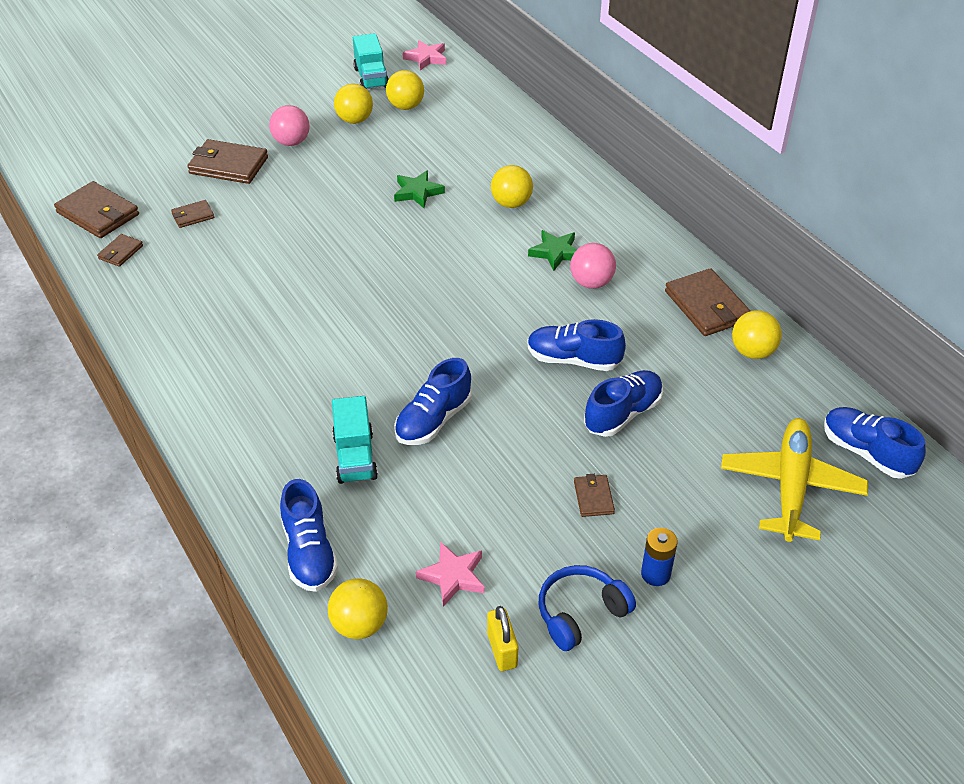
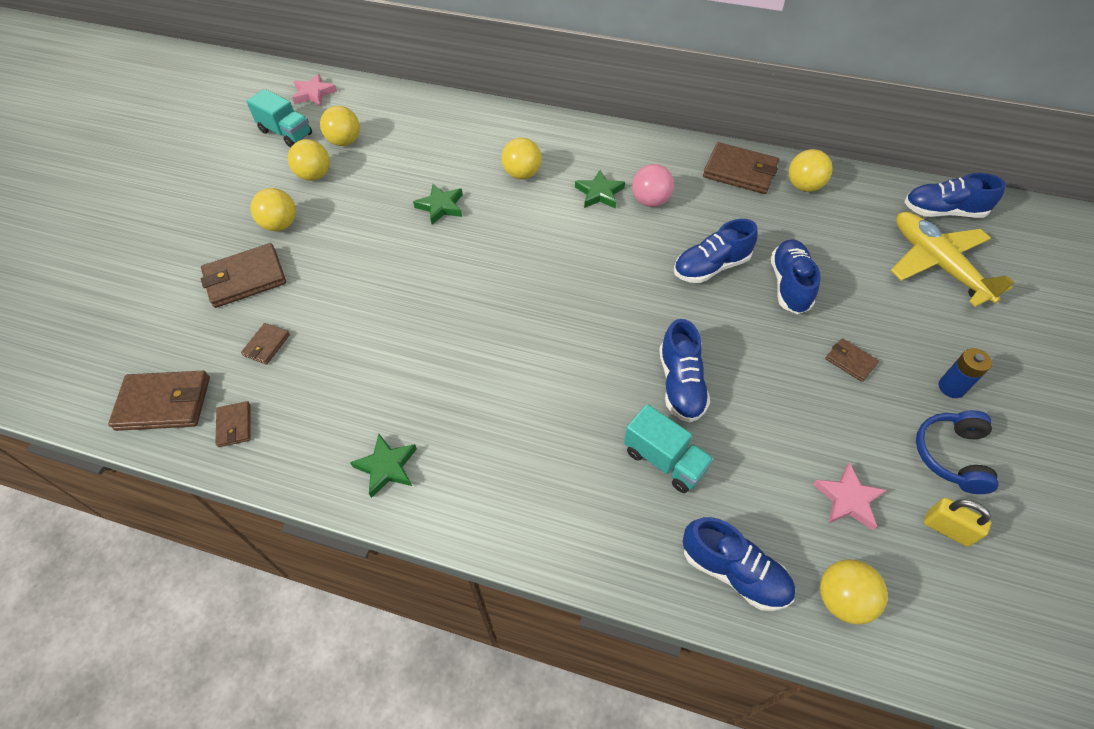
camera: 40 degrees left, 10 degrees up
(176, 335) = (386, 467): none -> green star
(291, 142) = (280, 225): pink ball -> yellow ball

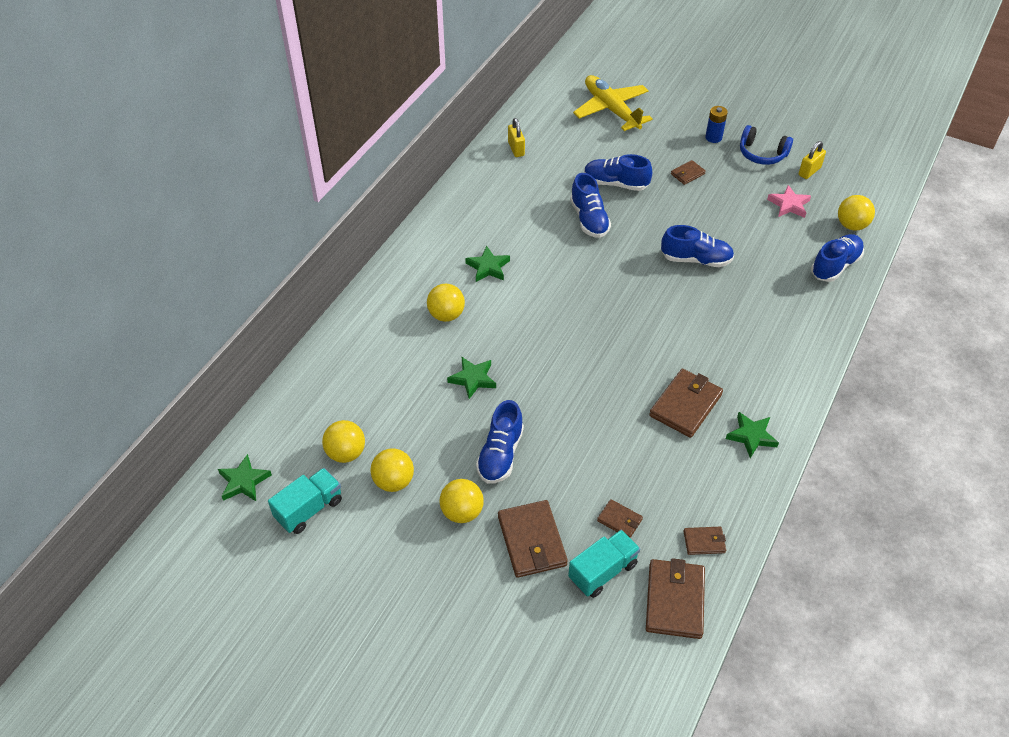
camera: 80 degrees left, 5 degrees down
(314, 93) = (244, 481): pink star -> green star
(650, 201) = (507, 238): pink ball -> none
(664, 460) = (756, 280): turquoise truck -> turquoise truck (602, 571)
(740, 172) = (488, 178): brown wallet -> brown wallet (685, 405)
(804, 186) = (516, 149): yellow ball -> yellow padlock
(937, 264) = (611, 110): yellow plane -> yellow plane turned 75 degrees clockwise
(943, 211) = (562, 91): blue shoe -> blue shoe (500, 454)

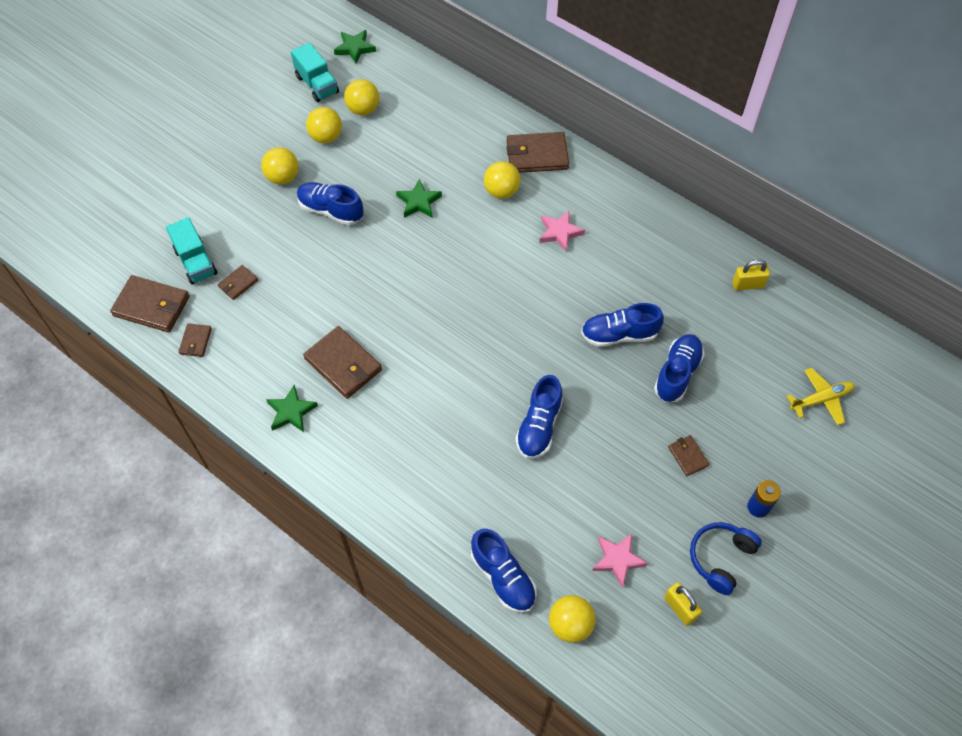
camera: 100 degrees right, 10 degrees up
(488, 267) = (560, 232): green star -> pink star
(531, 541) = (240, 219): brown wallet -> brown wallet (537, 155)
(611, 110) = (820, 399): yellow plane -> yellow plane, size x0.60

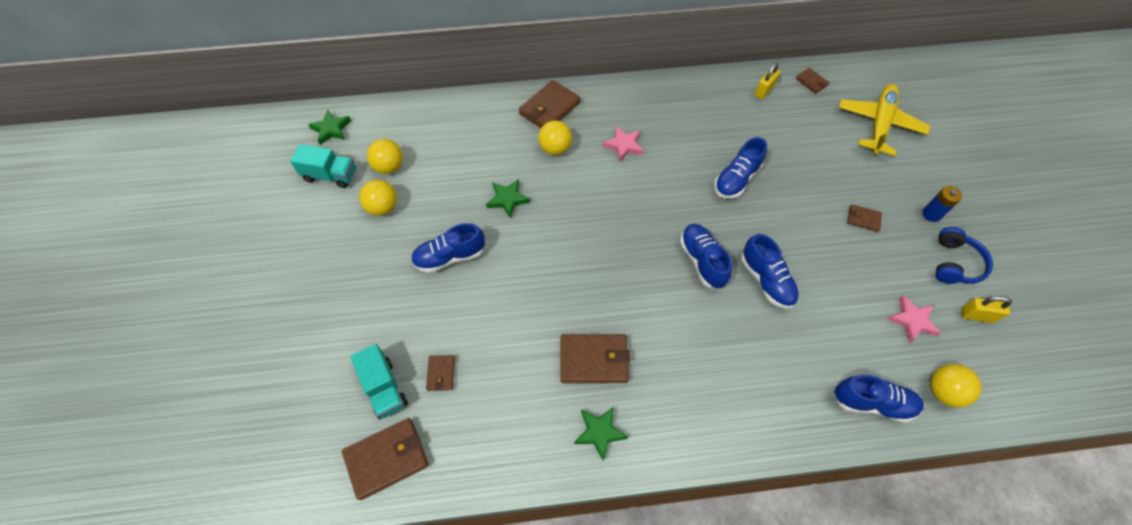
camera: 45 degrees left, 0 degrees up
(195, 341) = (459, 451): brown wallet -> brown wallet (811, 82)
(196, 262) = (384, 388): turquoise truck -> turquoise truck turned 45 degrees clockwise
(283, 177) = (382, 263): yellow ball -> none
(677, 373) = (795, 175): blue shoe -> blue shoe (702, 261)
(720, 558) = (954, 263): blue headphones -> blue headphones turned 150 degrees counterclockwise
(820, 399) = (879, 124): yellow plane -> yellow plane, size x1.67

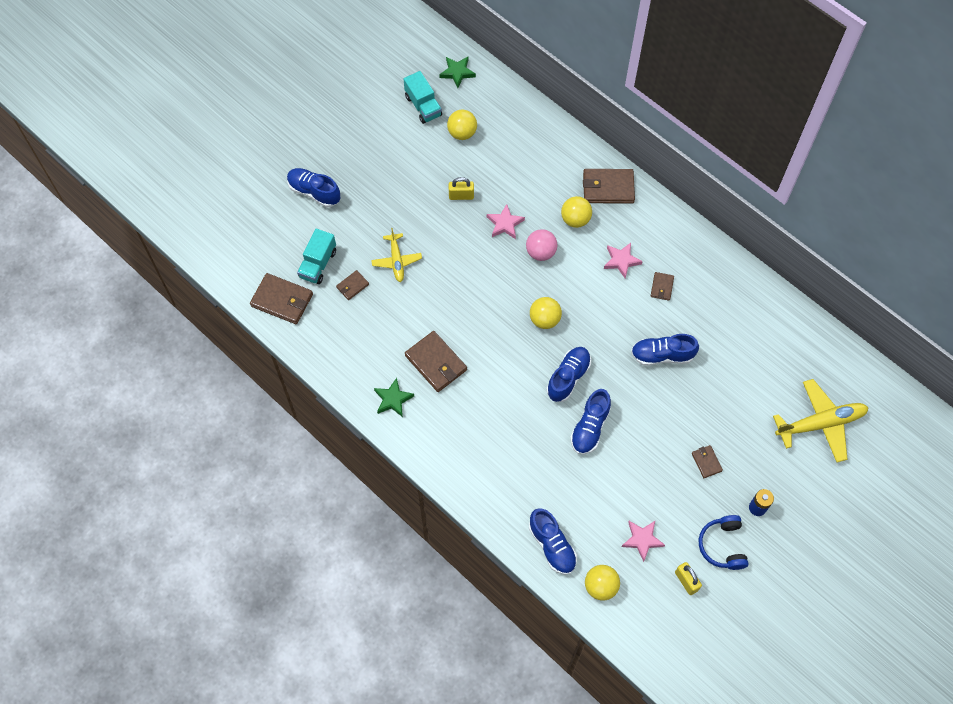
camera: 50 degrees right, 5 degrees up
(383, 207) = (429, 157): yellow ball -> yellow ball (544, 319)
(450, 257) = (431, 226): blue shoe -> blue shoe (314, 192)
(454, 312) = (396, 260): none -> yellow plane
(507, 199) = (505, 224): green star -> pink star
(561, 193) = (541, 252): none -> pink ball
(764, 91) = (773, 320): yellow padlock -> yellow padlock (461, 196)
(811, 82) = (820, 349): brown wallet -> brown wallet (662, 287)
(954, 263) = (722, 545): blue headphones -> blue headphones turned 105 degrees clockwise

